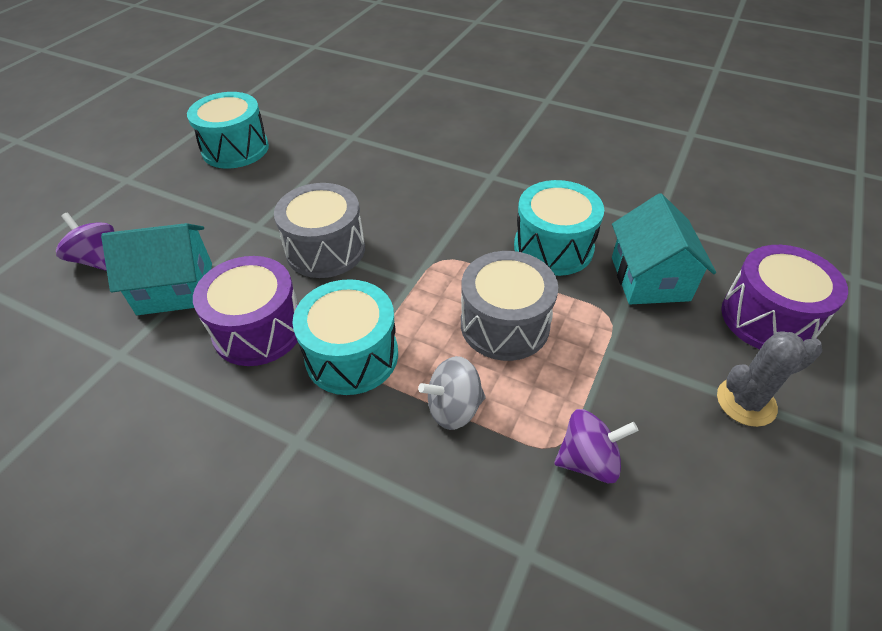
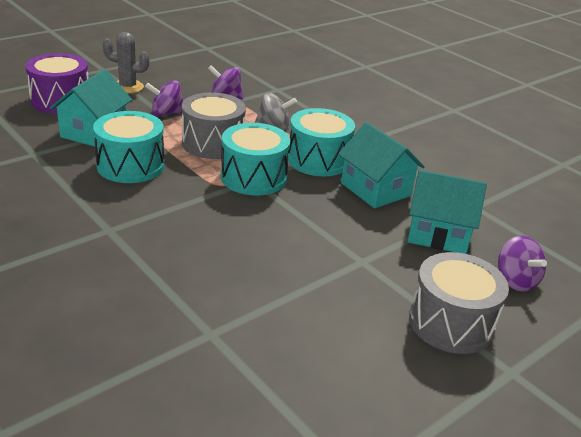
camera: 160 degrees left, 15 degrees down
(235, 149) = (369, 372): turquoise drum -> turquoise drum (253, 177)
(258, 330) = (376, 189): purple drum -> turquoise house
(325, 250) = (306, 221): grey drum -> grey drum (451, 323)
(619, 360) = (166, 114): none -> purple spinning top

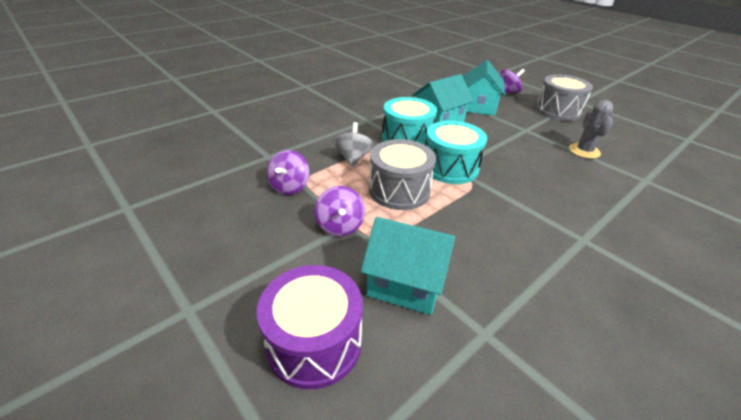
camera: 90 degrees left, 5 degrees up
(128, 87) = (261, 270): grey cactus -> grey cactus (584, 151)
(130, 165) = (468, 240): turquoise drum -> none

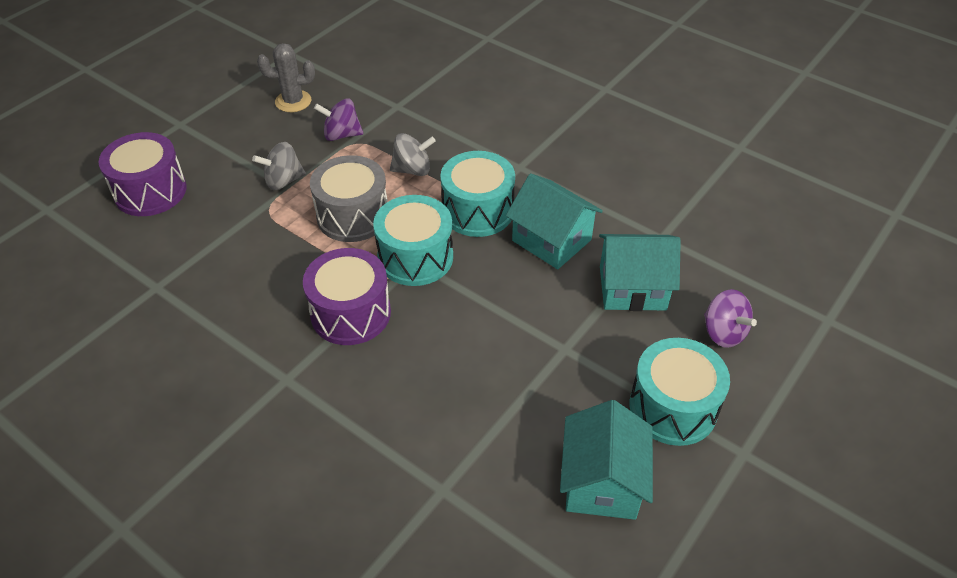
camera: 80 degrees right, 10 degrees up
(340, 226) = (283, 181): purple spinning top -> grey spinning top
(406, 282) = (211, 234): turquoise house -> turquoise house (602, 482)
(508, 201) = (351, 313): none -> purple drum
(558, 111) = (673, 407): grey drum -> turquoise drum
(584, 151) = (515, 421): grey cactus -> grey cactus (293, 101)

